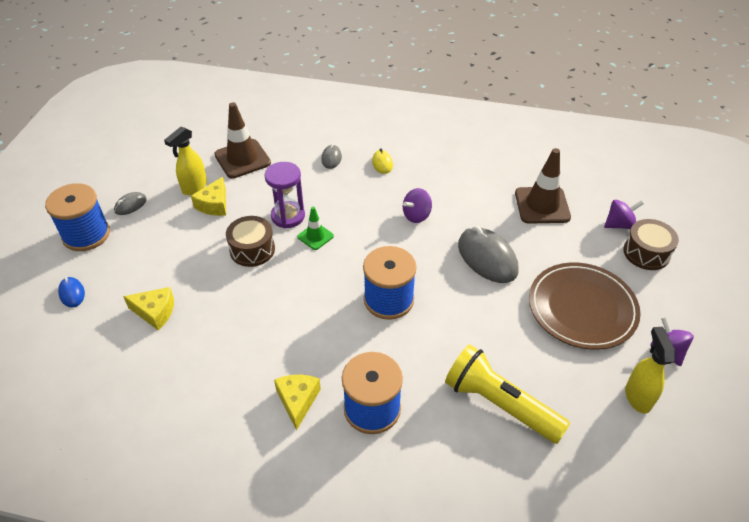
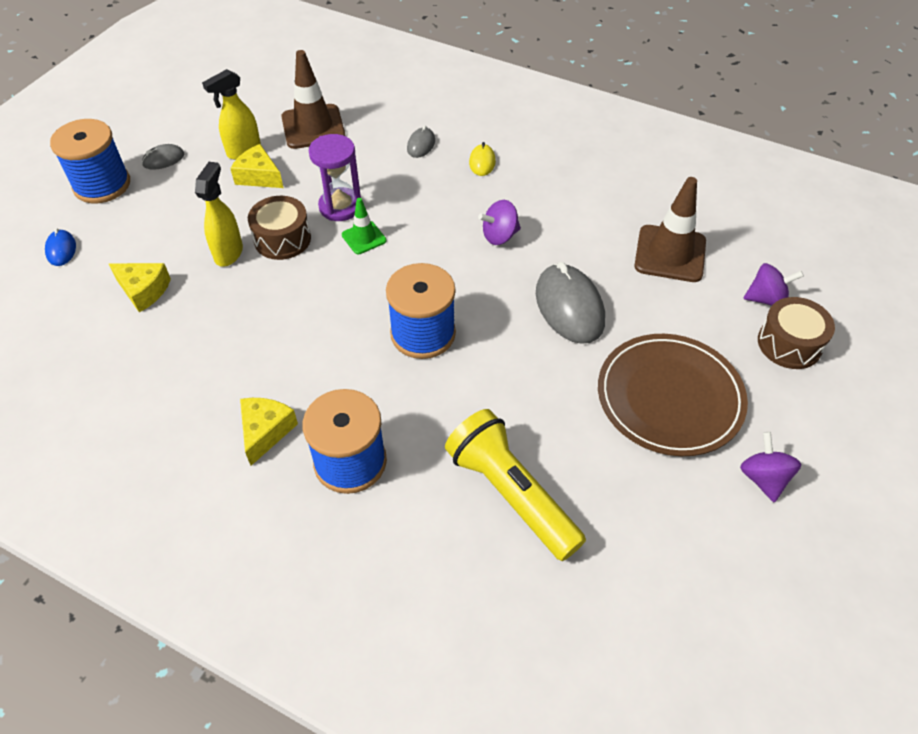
camera: 15 degrees right, 5 degrees up
(214, 204) = (259, 176): yellow cheese -> yellow cheese turned 90 degrees clockwise
(637, 397) = (698, 528): yellow spray bottle -> yellow spray bottle (229, 253)

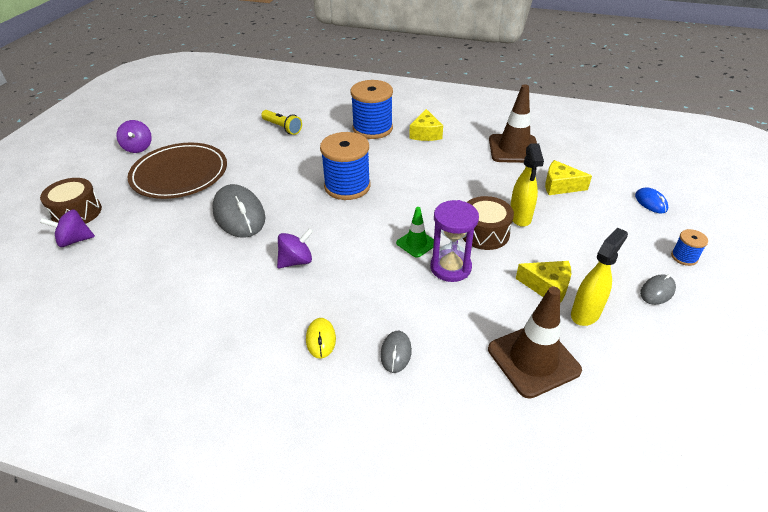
camera: 170 degrees right, 10 degrees down
(102, 185) = (684, 257): blue spool -> blue spool, size x0.46
(511, 494) = (282, 128): yellow flashlight -> yellow flashlight, size x0.55
(670, 254) = (141, 266): brown traffic cone -> brown traffic cone (514, 149)

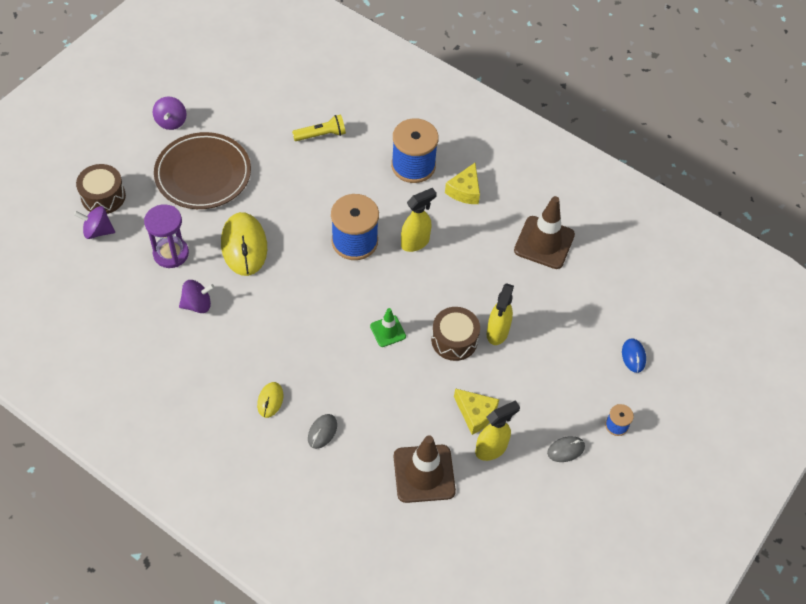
camera: 15 degrees right, 15 degrees up
(239, 215) = (244, 246): grey mouse -> yellow mouse
(282, 128) = (321, 135): yellow flashlight -> yellow flashlight turned 75 degrees counterclockwise
(296, 261) = (277, 316): purple spinning top -> purple spinning top (197, 304)
(403, 174) = (415, 242): none -> yellow spray bottle
(450, 267) = (404, 367): purple hourglass -> purple hourglass (171, 253)
(560, 186) = (559, 307): yellow cheese -> none

